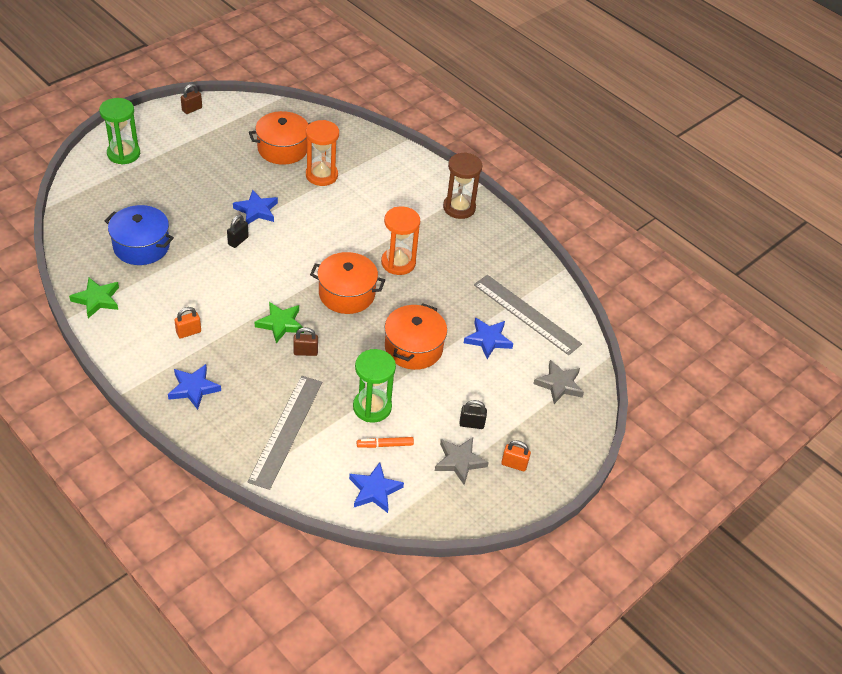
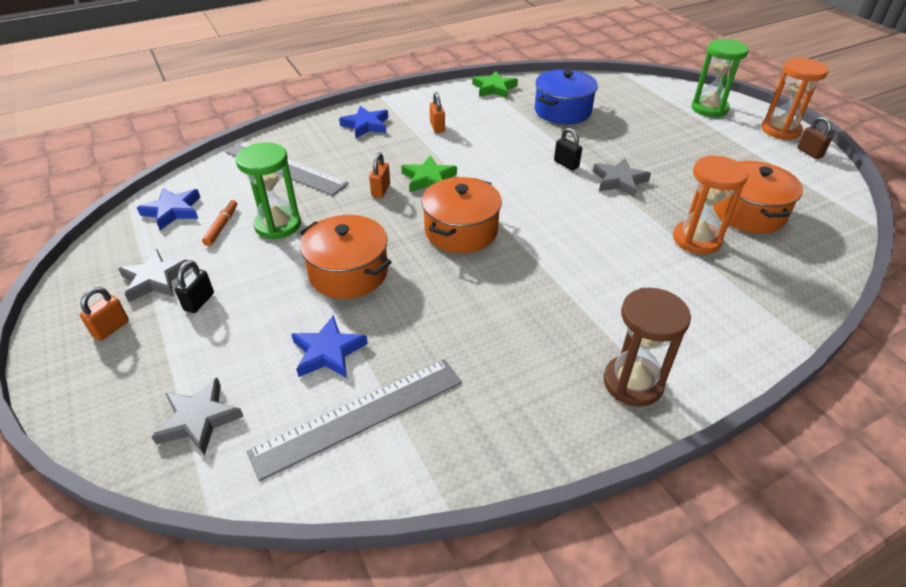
camera: 110 degrees right, 5 degrees down
(256, 210) = (619, 181): blue star -> grey star
(305, 352) = (381, 190): brown padlock -> orange padlock
(398, 263) = (508, 285): orange hourglass -> orange hourglass (780, 130)

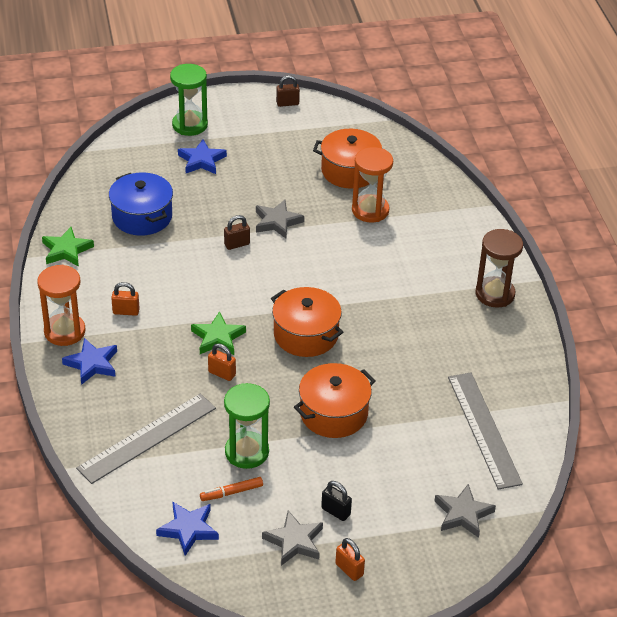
camera: 75 degrees left, 0 degrees up
(221, 226) = (231, 492): orange marker -> orange marker turned 45 degrees counterclockwise
(328, 352) = (420, 437): blue star -> blue star (201, 160)
(566, 164) = (237, 244): black padlock -> brown padlock
(780, 130) = (247, 102): orange hourglass -> orange hourglass (64, 331)

